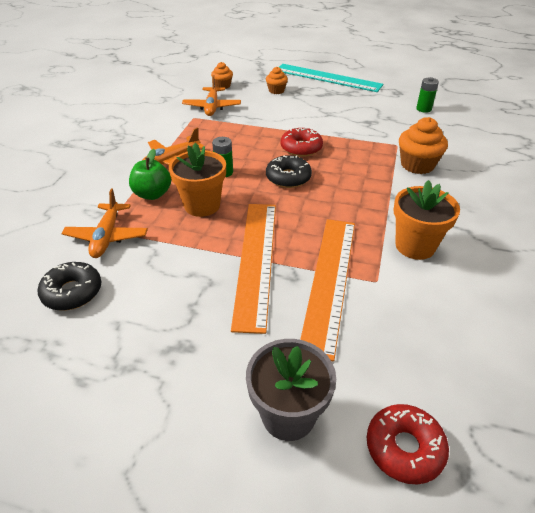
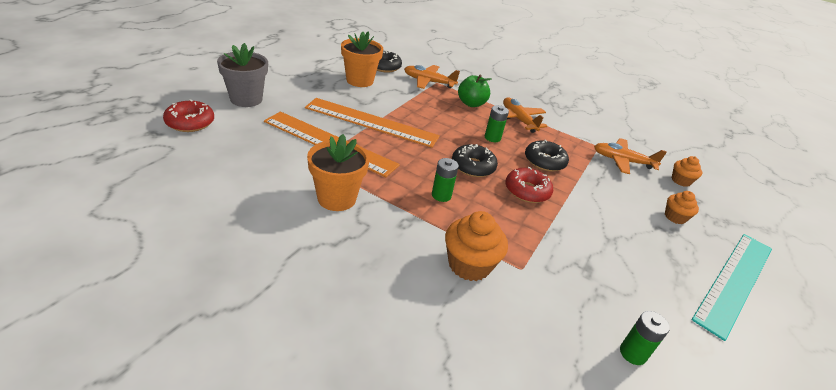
camera: 100 degrees right, 5 degrees down
(202, 205) = (448, 118): orange flower pot -> orange flower pot (359, 80)
(245, 142) = (544, 161): none -> black donut
(350, 188) = (441, 195): none -> green battery

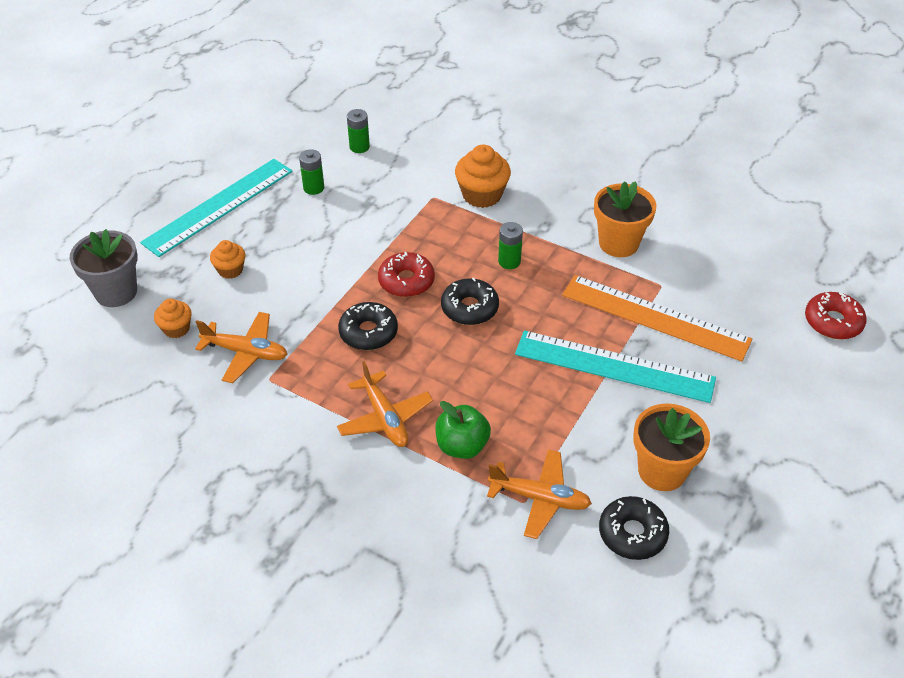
camera: 175 degrees left, 10 degrees up
(246, 99) = (801, 381): grey flower pot -> grey flower pot (116, 292)
(371, 122) = (614, 366): orange ruler -> turquoise ruler
(492, 138) = (436, 366): green battery -> green battery (313, 188)

